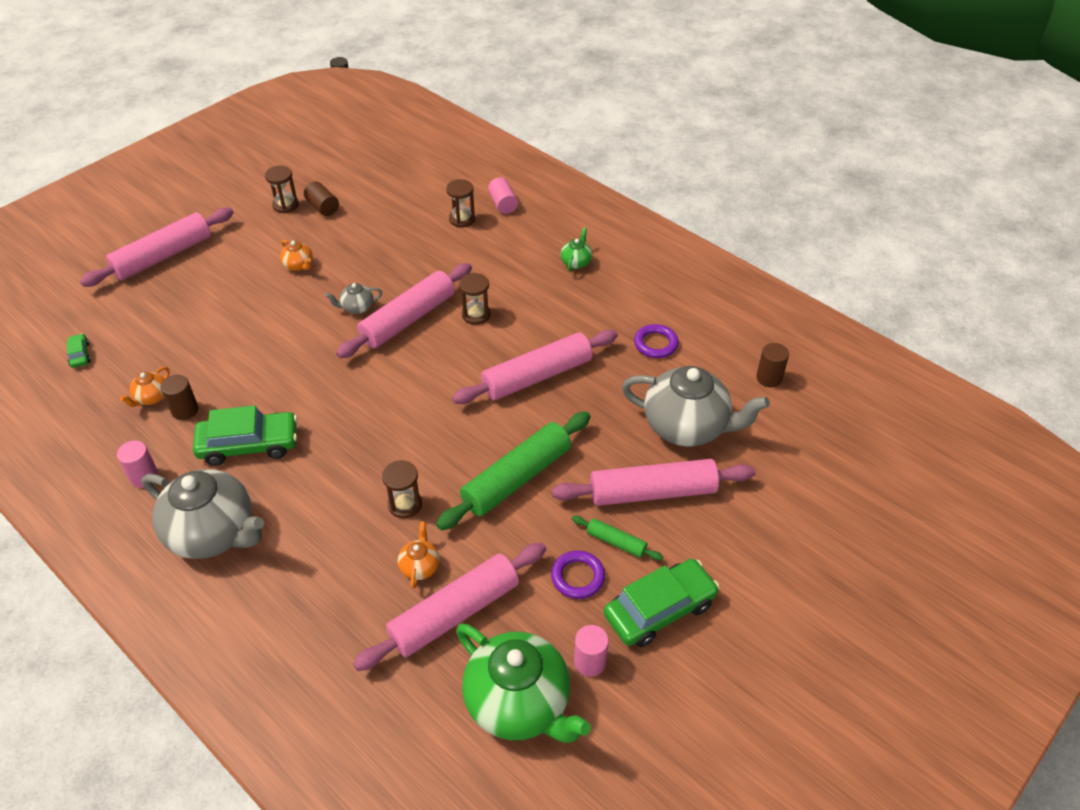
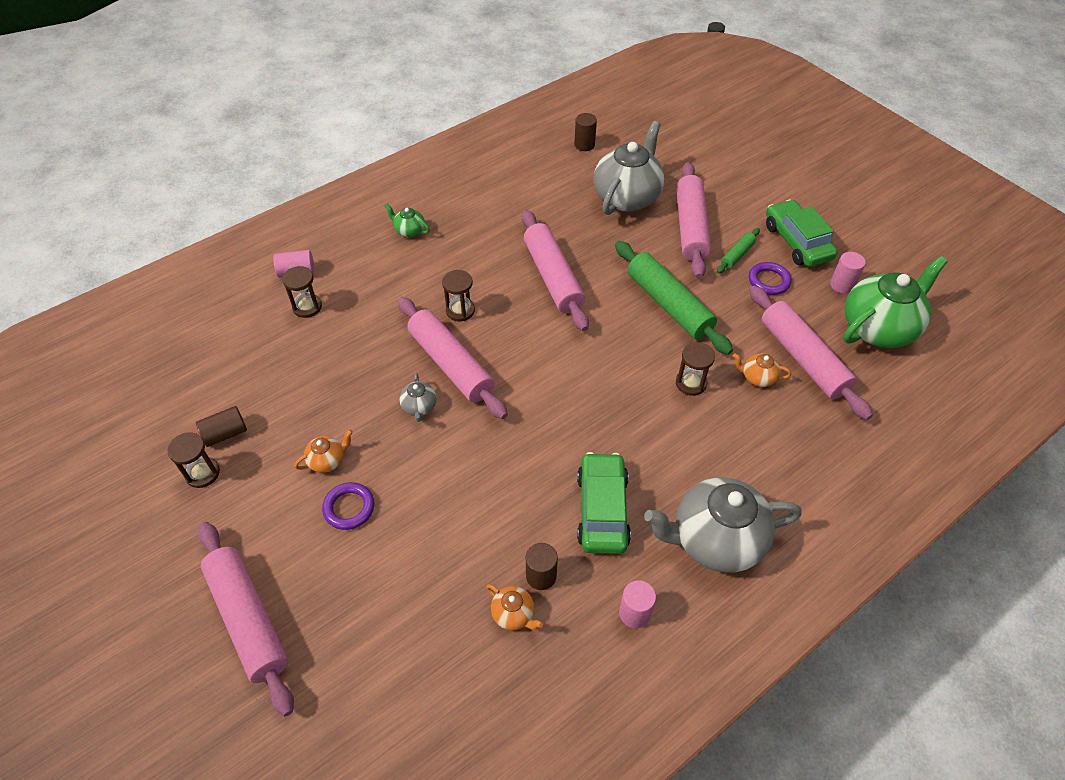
camera: 80 degrees left, 5 degrees up
(80, 355) = (416, 712): green car -> none
(213, 533) = (715, 540): grey teapot -> grey teapot turned 135 degrees counterclockwise
(655, 344) = (531, 198): purple ring -> purple ring (349, 508)

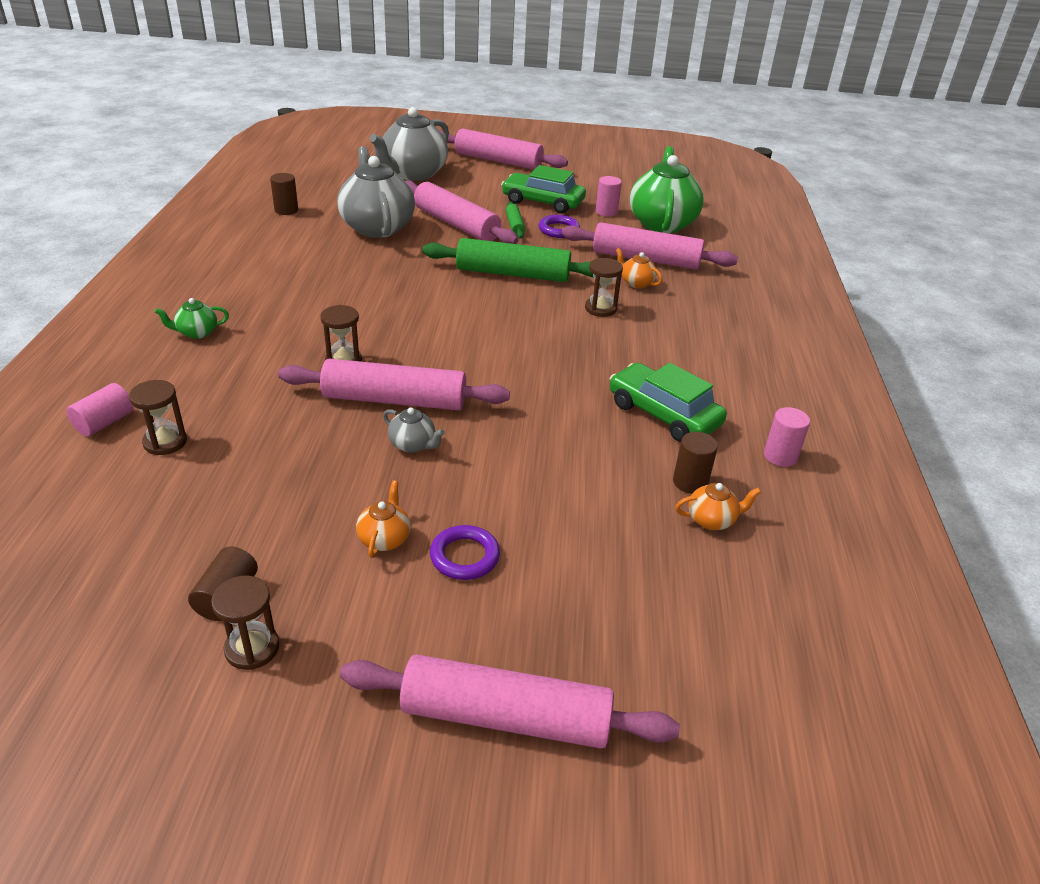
camera: 50 degrees left, 15 degrees down
(553, 277) = (394, 300): pink rolling pin -> pink rolling pin (498, 161)
(715, 540) = (755, 382): grey teapot -> grey teapot (413, 174)
(757, 377) = (636, 283): orange teapot -> orange teapot turned 75 degrees clockwise

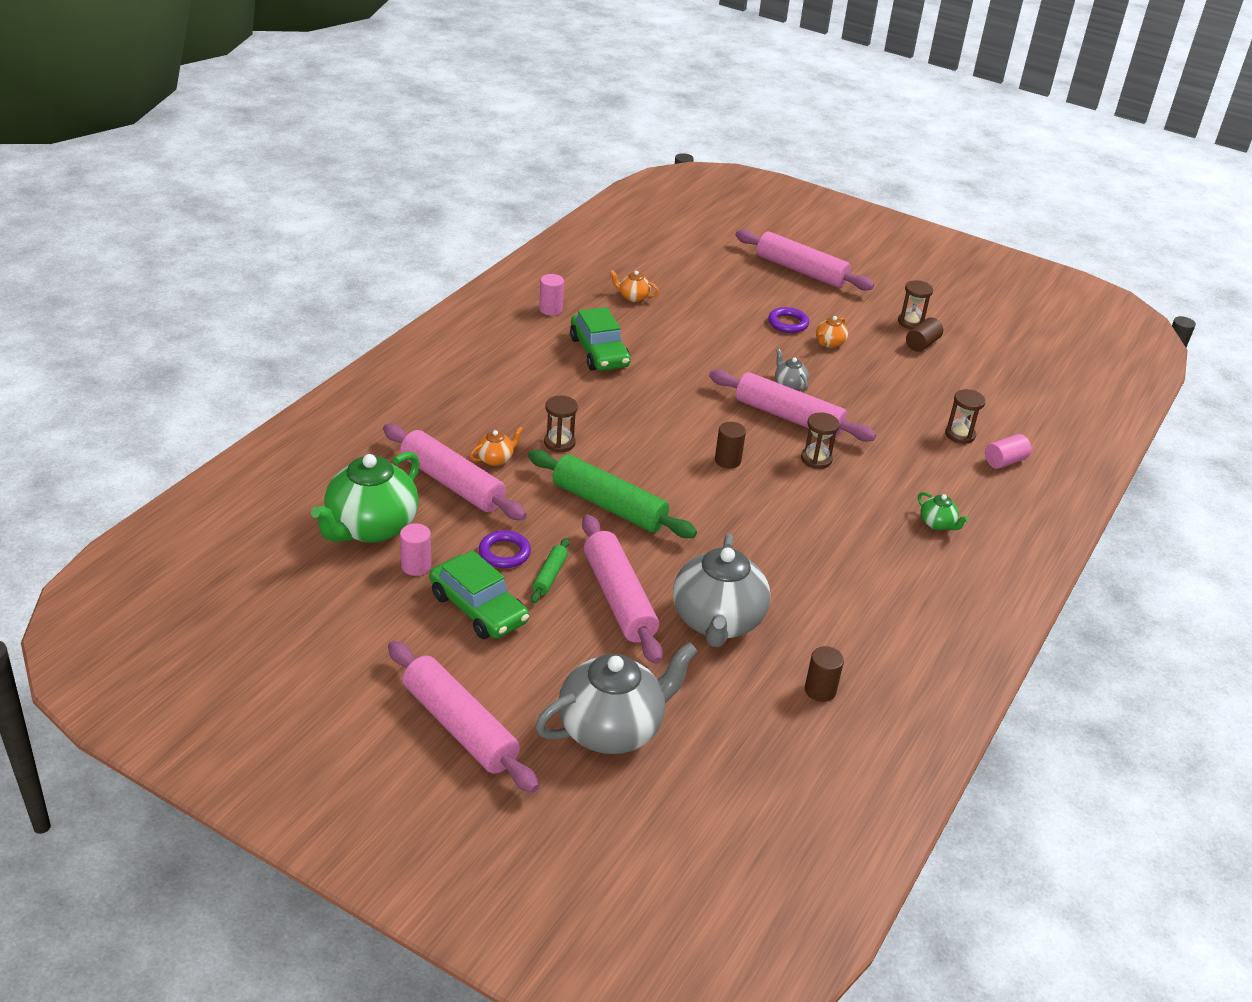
camera: 155 degrees left, 0 degrees up
(197, 333) = (937, 524): green teapot -> green teapot turned 45 degrees clockwise
(636, 283) = (495, 459): orange teapot -> orange teapot turned 105 degrees counterclockwise
(690, 482) = (625, 315): brown cylinder -> brown cylinder (727, 460)

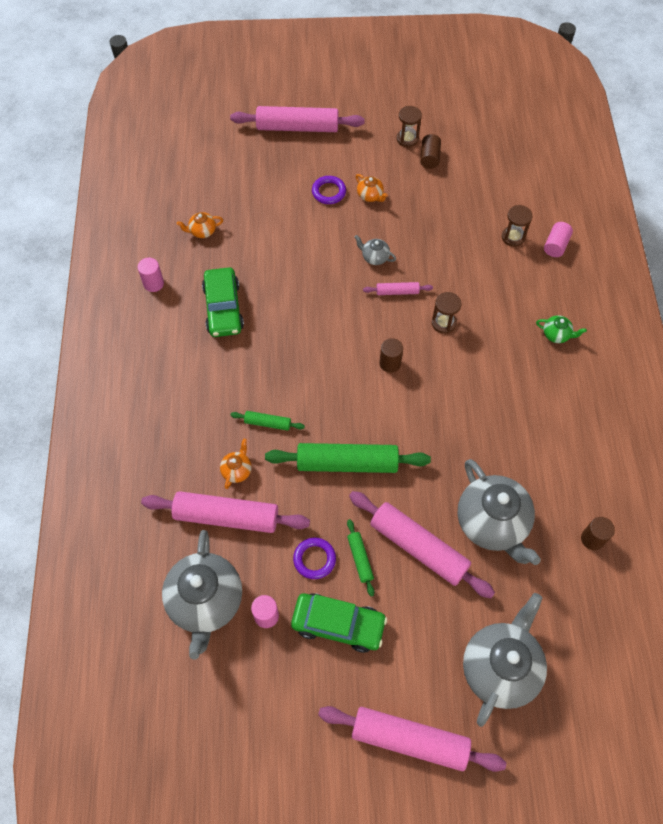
camera: 30 degrees left, 25 degrees up
(371, 527) = (206, 601): green teapot -> grey teapot
(559, 443) = (267, 423): brown hourglass -> green rolling pin
(599, 352) = (223, 308): green car -> green car turned 45 degrees clockwise
(788, 417) = (397, 292): pink rolling pin -> pink rolling pin, size x0.47
(829, 343) = (370, 196): orange teapot -> orange teapot turned 45 degrees counterclockwise

